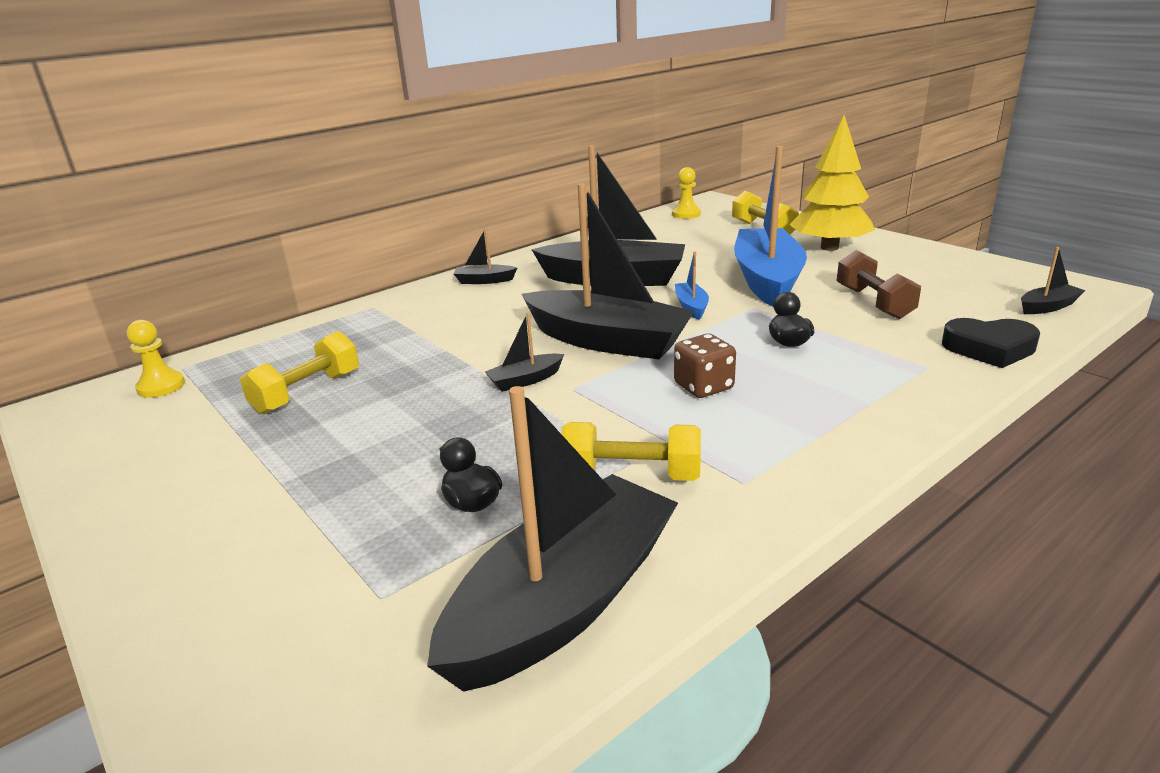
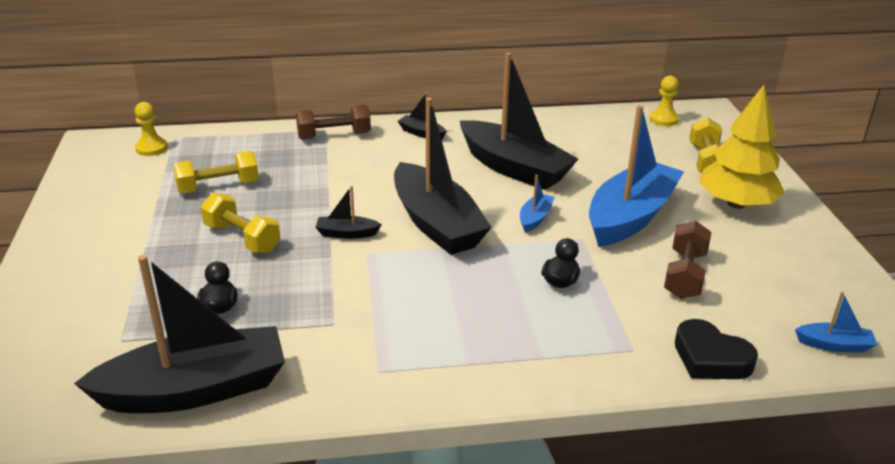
camera: 30 degrees right, 5 degrees up
(391, 309) = (334, 136): none -> brown dumbbell
(631, 475) = (322, 333): yellow dumbbell -> yellow dumbbell (242, 238)
(703, 386) = (450, 290): brown dice -> none
(1047, 307) = (834, 345): black boat -> blue boat

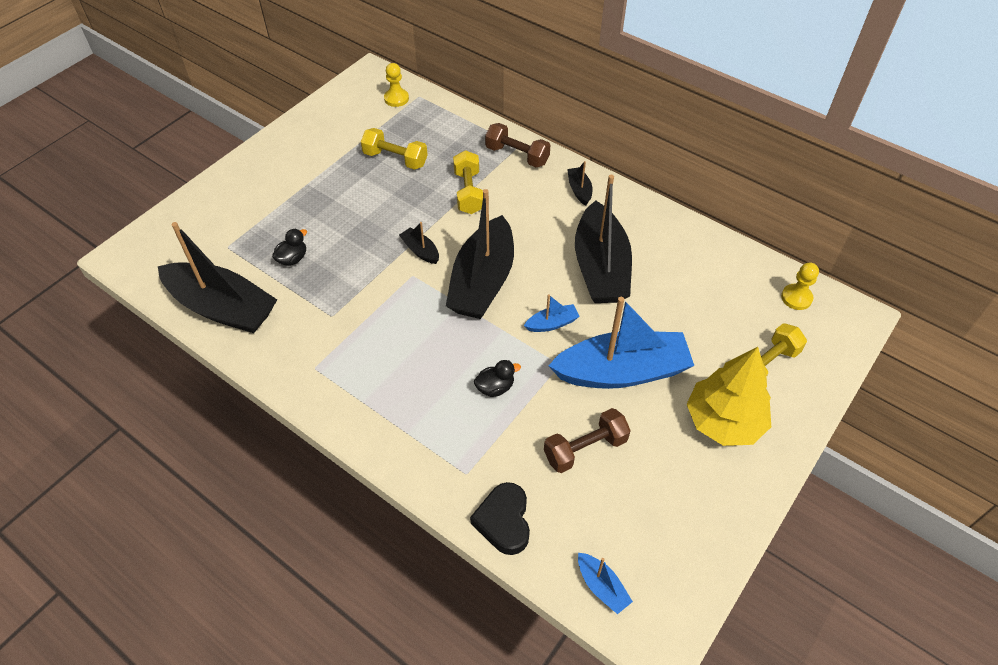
camera: 45 degrees right, 20 degrees up
(242, 238) = (361, 213): yellow dumbbell -> yellow dumbbell (468, 192)

